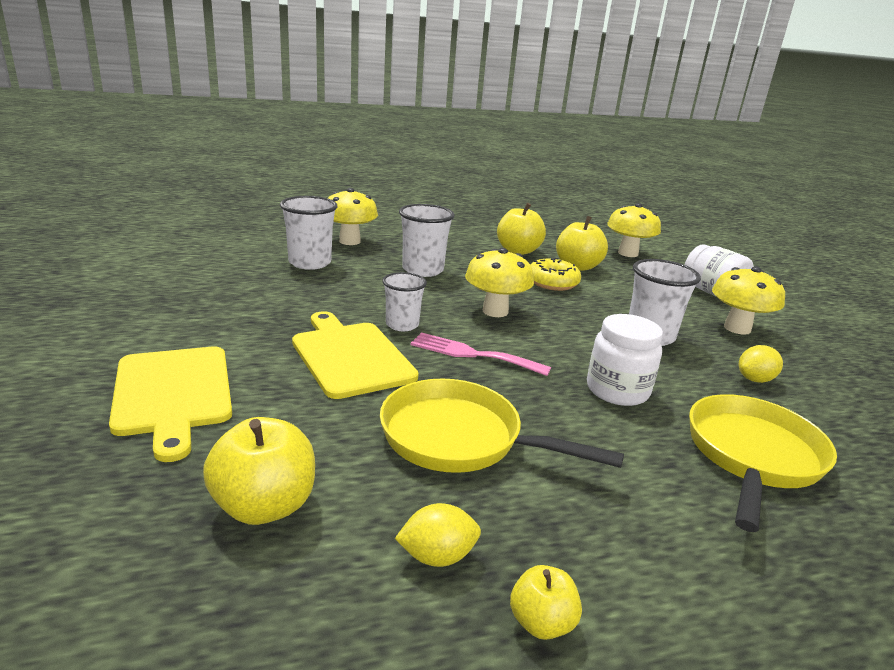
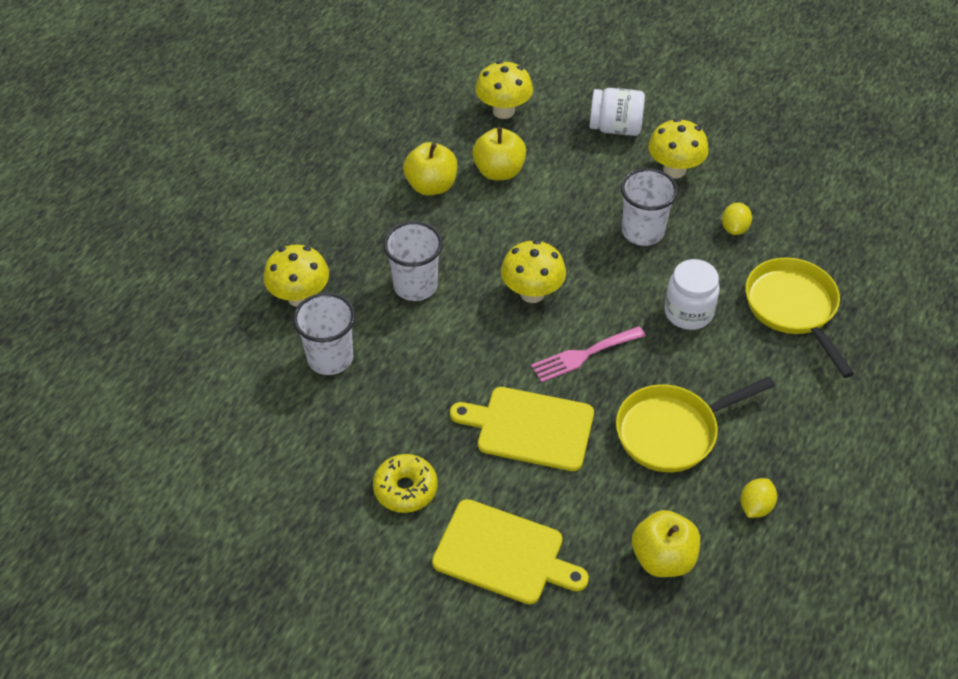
camera: 45 degrees left, 25 degrees up
(402, 325) = (506, 367): white cup -> none
(541, 622) = (821, 495): yellow apple -> none
(552, 283) = (515, 216): yellow donut -> yellow donut (405, 489)

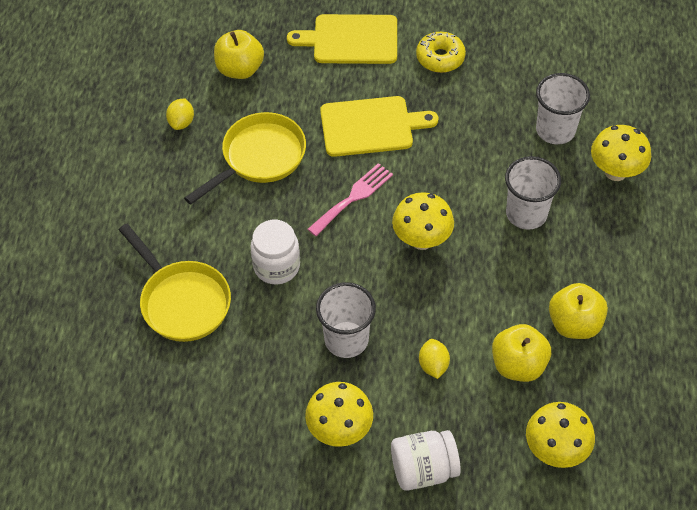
camera: 160 degrees right, 5 degrees up
(734, 228) = (257, 374): yellow lemon -> yellow lemon (433, 365)

